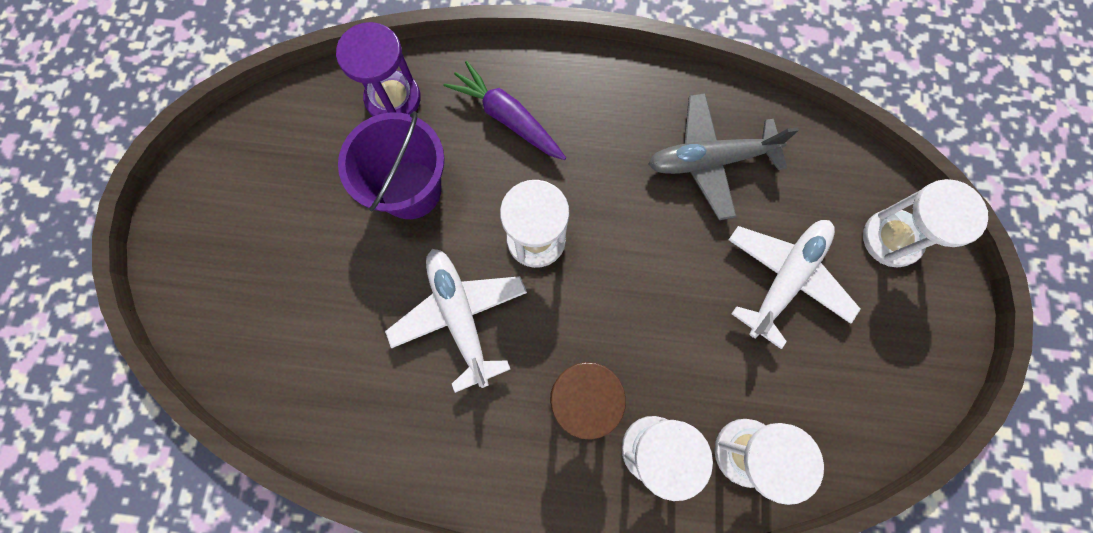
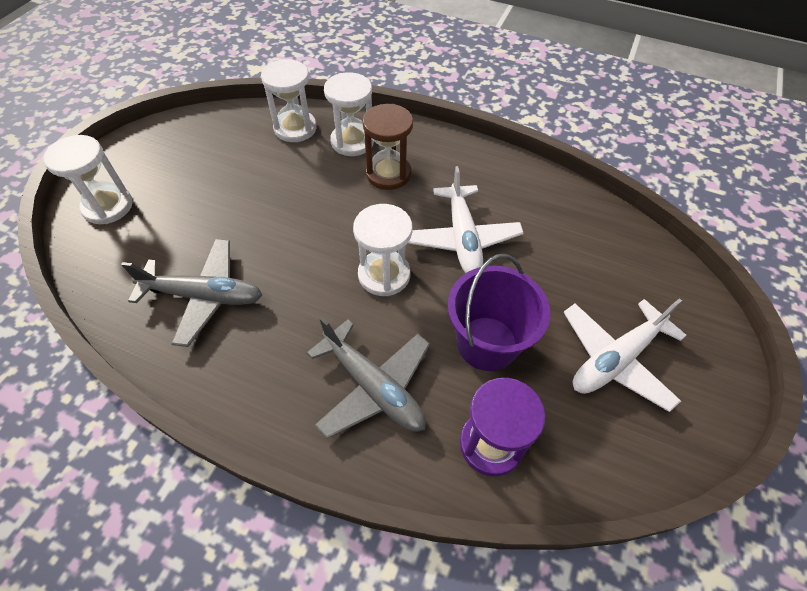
camera: 165 degrees left, 20 degrees down
(507, 118) = (374, 387): purple carrot -> grey plane
(785, 278) = (205, 202): white plane -> white plane (615, 359)

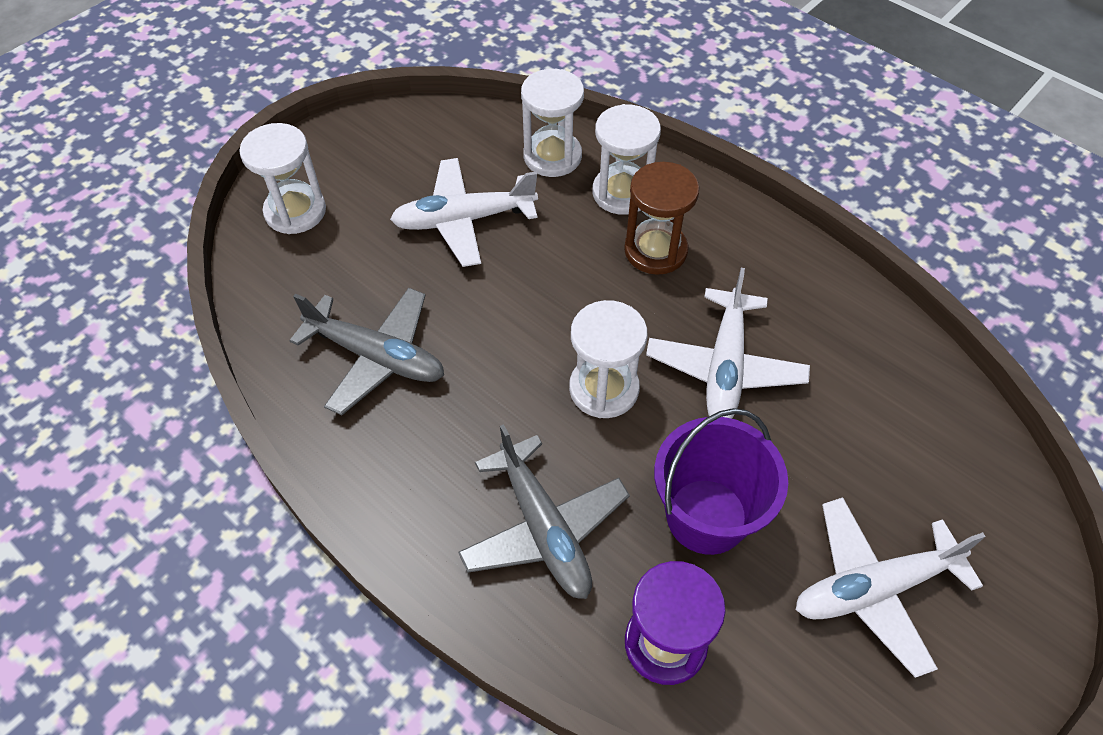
camera: 20 degrees right, 0 degrees up
(243, 184) = (463, 220): none -> white plane

